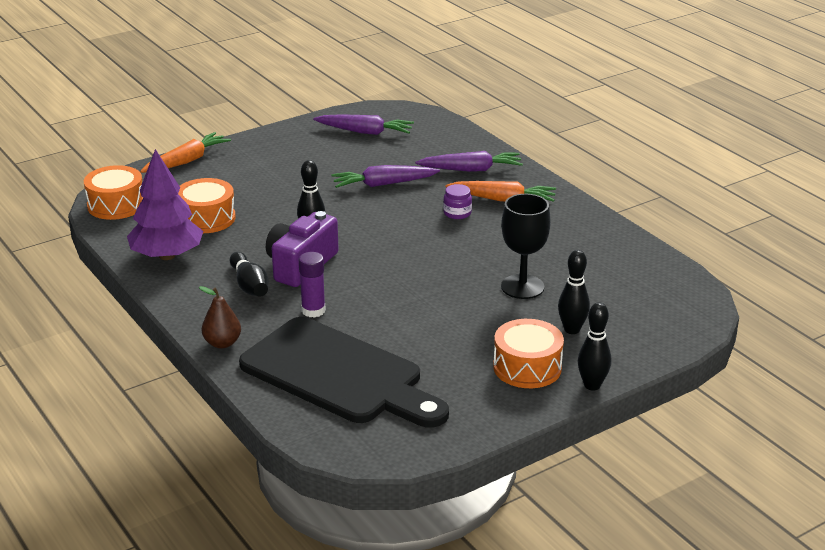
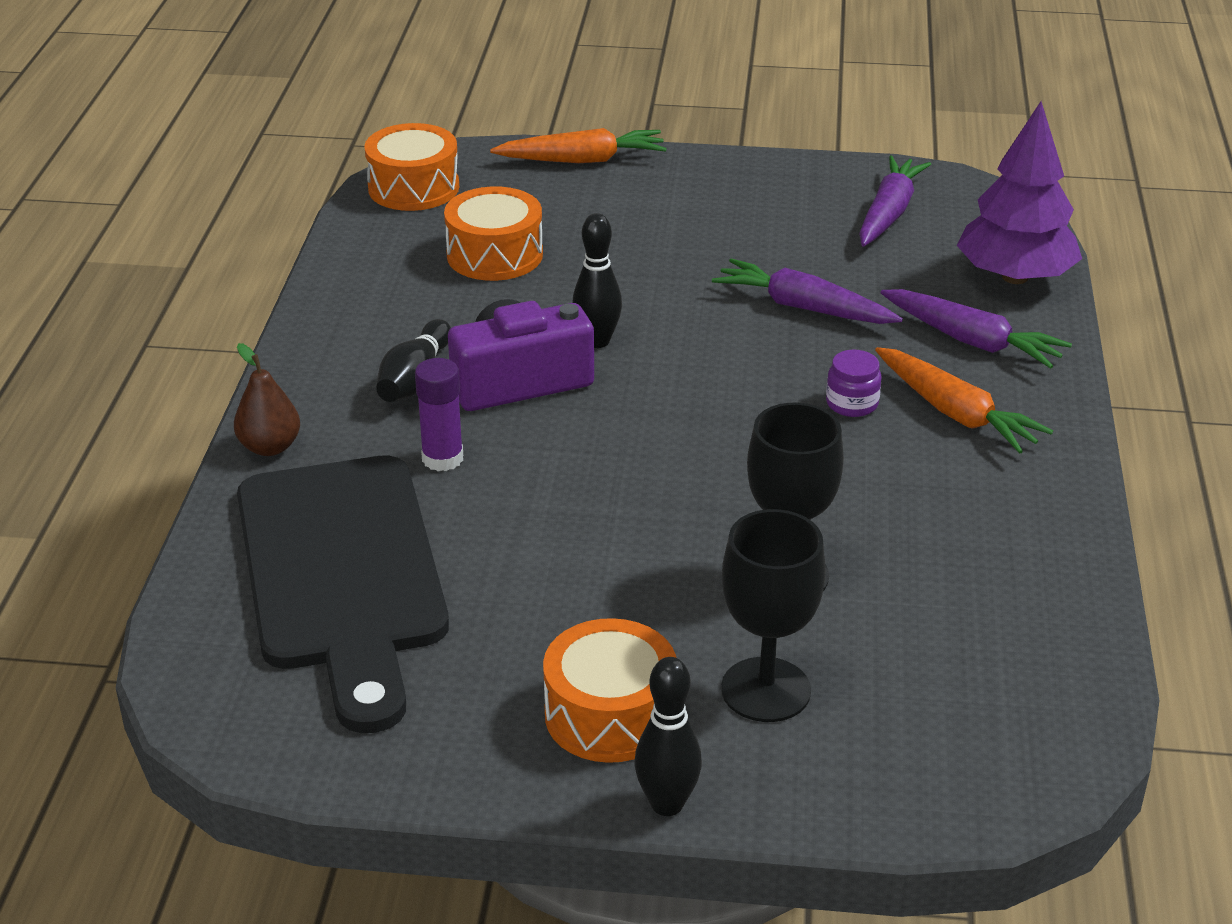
camera: 40 degrees right, 5 degrees up
(167, 256) = (375, 287): purple tree -> purple tree (1014, 277)
(365, 132) = (888, 213): purple carrot -> purple carrot turned 120 degrees counterclockwise
(572, 330) = (765, 690): black bowling pin -> black goblet

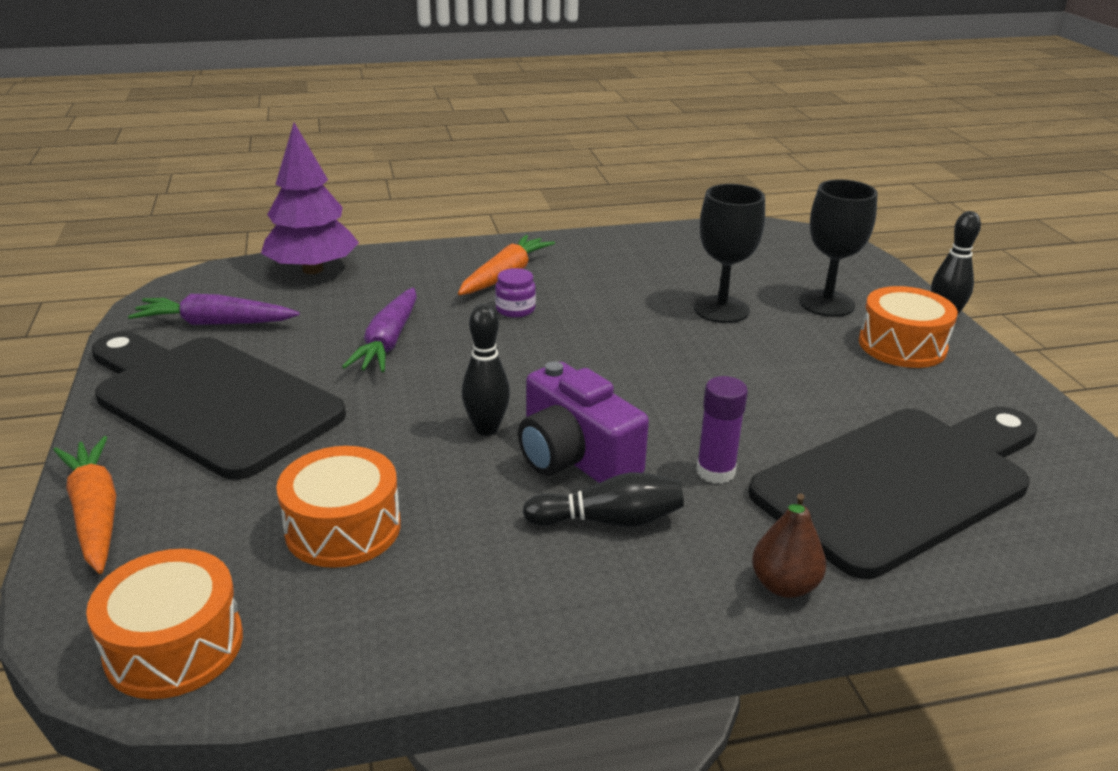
camera: 110 degrees left, 5 degrees down
(727, 206) = (209, 401): none -> black cutting board
(972, 341) = (410, 277): purple carrot -> none

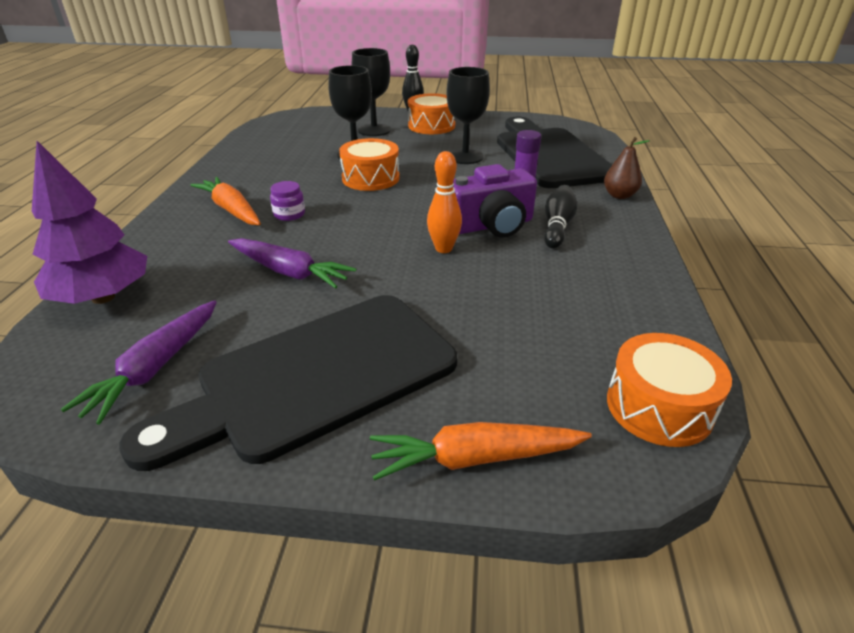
camera: 70 degrees left, 5 degrees up
(343, 528) = (538, 318): orange drum -> orange drum (370, 178)
(486, 429) = (443, 249): black bowling pin -> orange bowling pin
(803, 397) = (465, 157): none -> black goblet

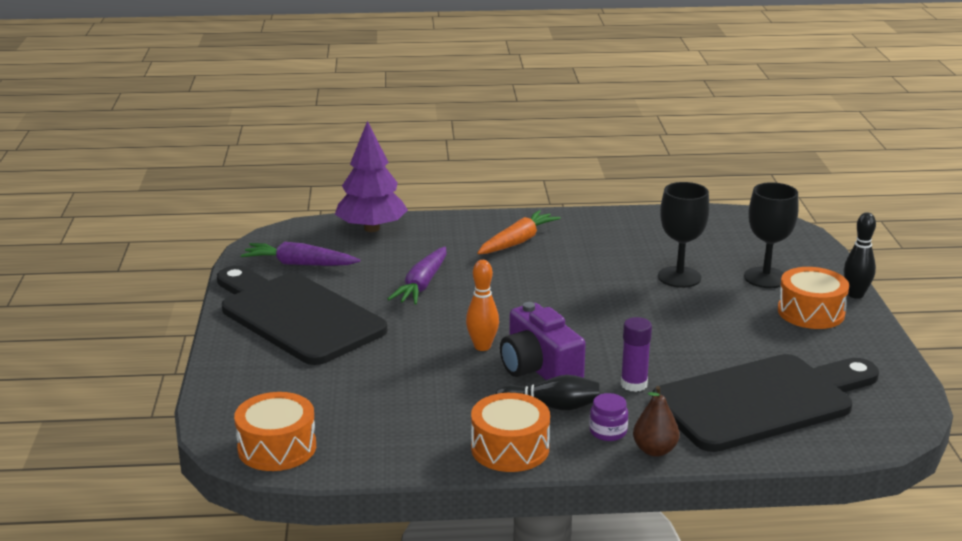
camera: 80 degrees right, 10 degrees down
(289, 214) = (520, 267): purple jar -> purple jar (608, 432)
(370, 178) = (620, 294): orange drum -> orange drum (510, 448)
(465, 157) = (716, 343): black goblet -> none
(475, 458) = (226, 377): orange carrot -> none

